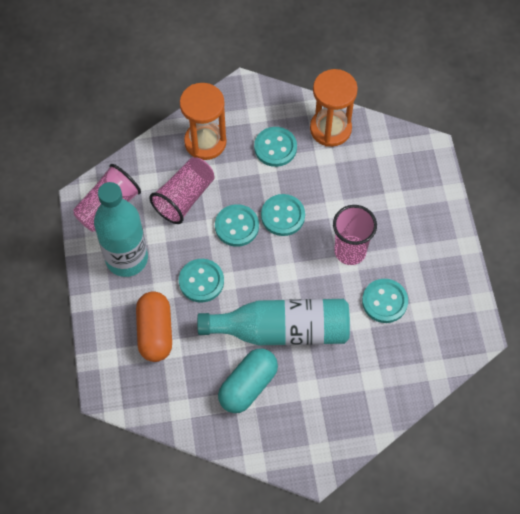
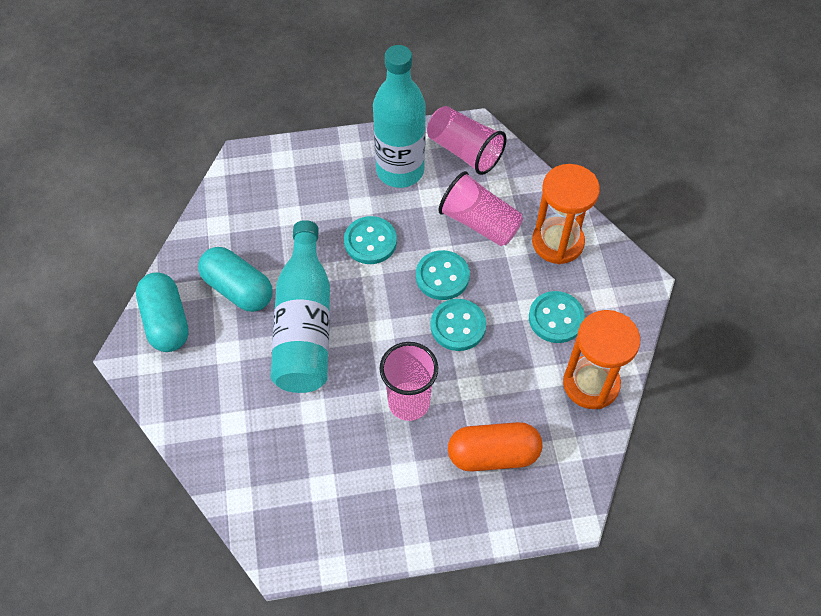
camera: 90 degrees right, 5 degrees down
(155, 332) = (310, 199): orange capsule -> orange capsule (493, 454)
(280, 443) = (166, 321): none -> turquoise capsule
(384, 301) = (337, 441): turquoise button -> none

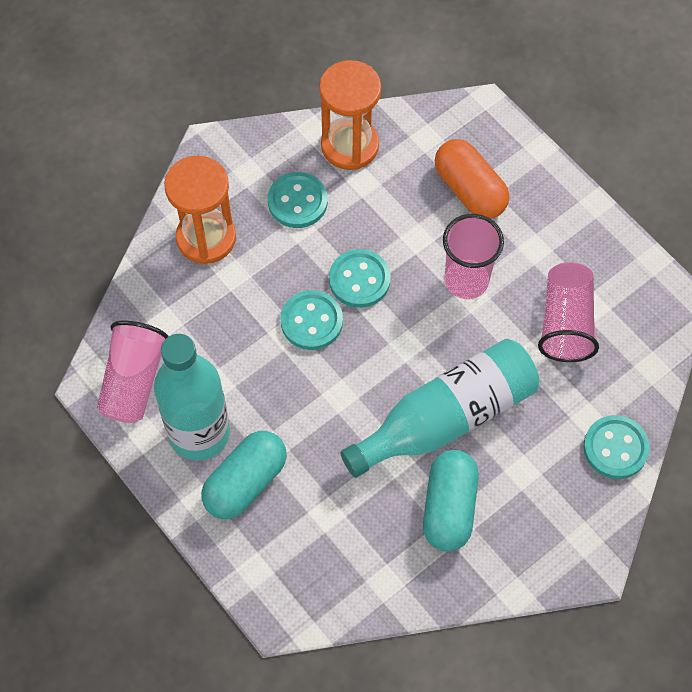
camera: 120 degrees left, 5 degrees up
(166, 321) = (531, 554): turquoise capsule -> turquoise capsule (245, 482)
(370, 241) = (311, 411): turquoise button -> turquoise button (615, 448)
(479, 223) = (224, 319): pink cup -> pink cup (566, 323)

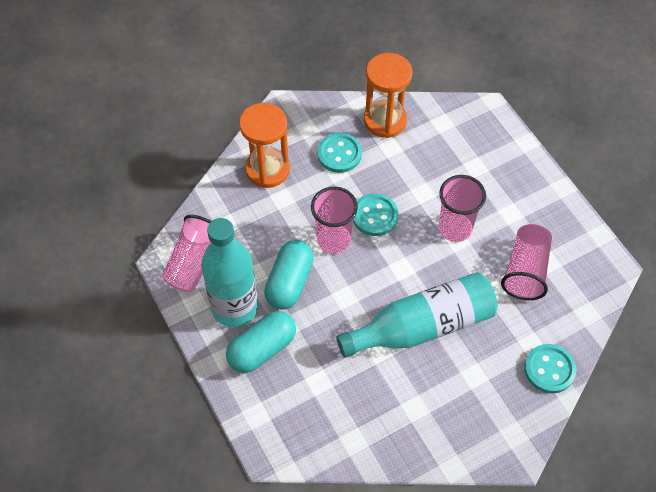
camera: 10 degrees right, 5 degrees down
(311, 321) = (333, 240): turquoise button -> pink cup
(449, 507) = (413, 393): turquoise capsule -> turquoise capsule (289, 282)
(469, 190) = (468, 164): orange capsule -> none

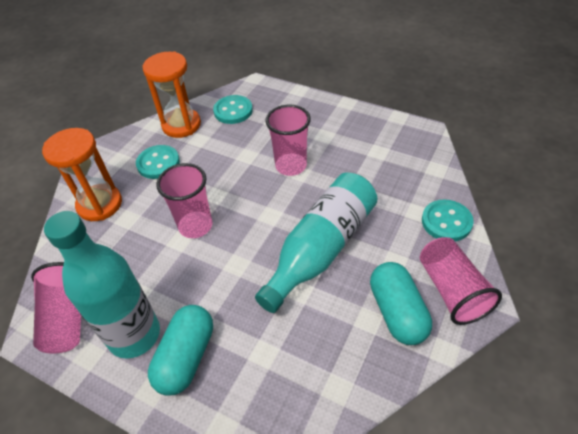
camera: 30 degrees left, 10 degrees down
(289, 282) = (176, 281): turquoise capsule -> turquoise capsule (397, 312)
(375, 216) = (219, 190): turquoise button -> turquoise button (233, 111)
(525, 270) = (367, 165): pink cup -> pink cup (451, 290)

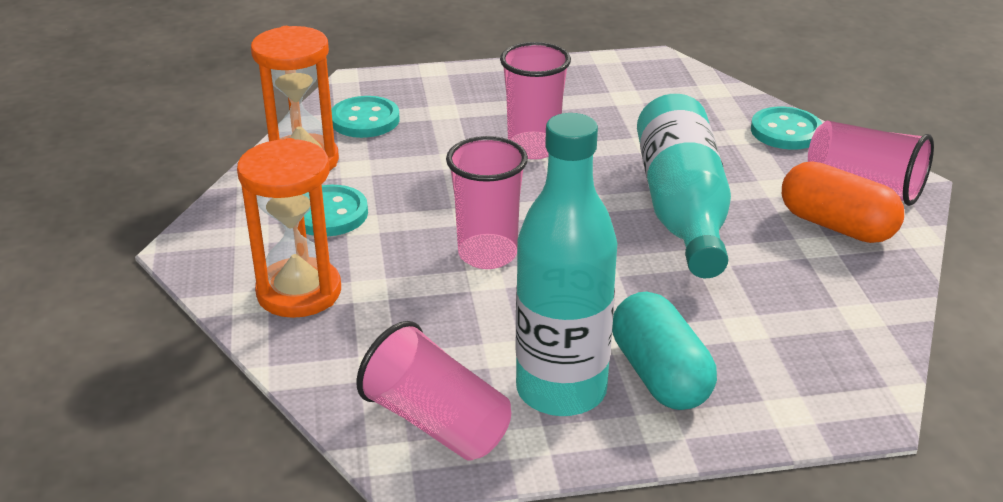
camera: 40 degrees left, 15 degrees down
(397, 312) = (836, 226): turquoise capsule -> orange capsule

